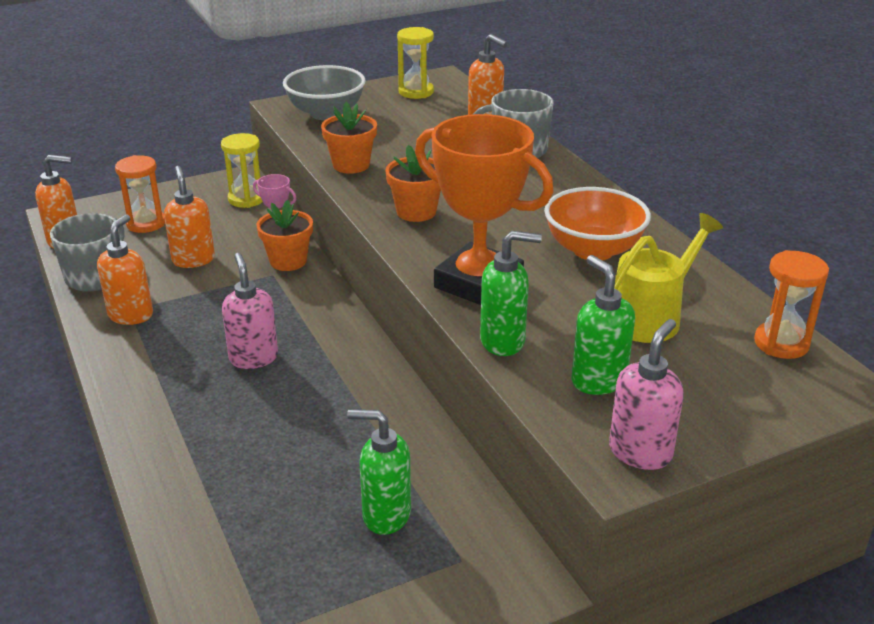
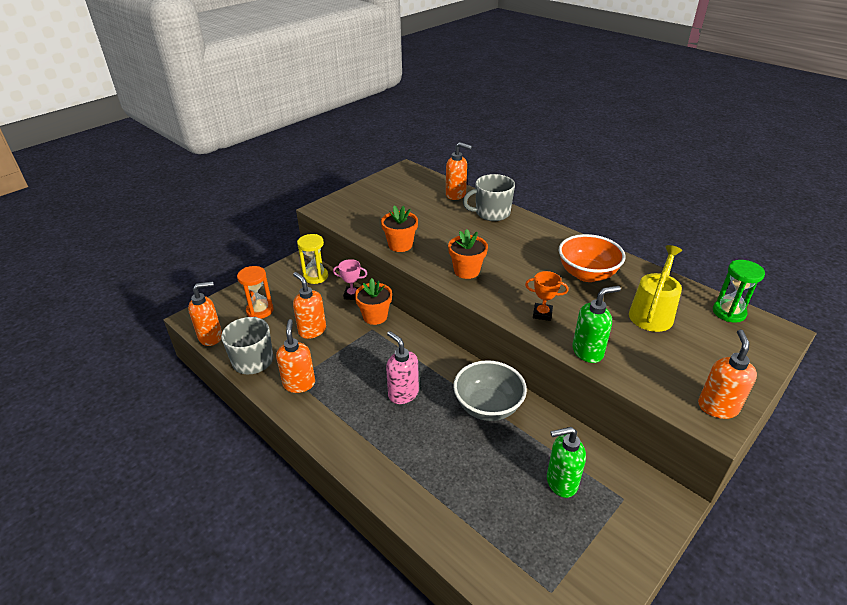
camera: 20 degrees left, 5 degrees up
(326, 113) = (354, 209): grey bowl -> grey bowl (488, 406)
(416, 92) = (399, 182): yellow hourglass -> none
(478, 283) = (542, 314): orange trophy -> orange trophy, size x0.43
(598, 380) = (658, 364): green soap dispenser -> none
(640, 452) = (717, 407): pink soap dispenser -> orange soap dispenser
(781, 343) = (729, 312): orange hourglass -> green hourglass

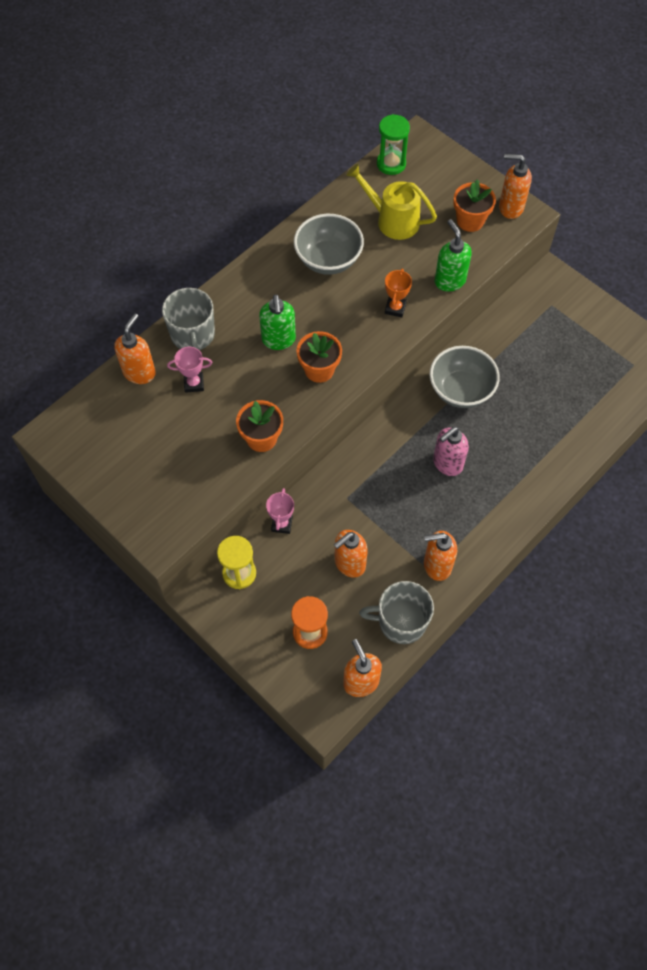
camera: 90 degrees left, 25 degrees up
(375, 316) = (324, 496): orange flower pot -> orange flower pot (470, 221)
(448, 215) = (194, 383): none -> pink trophy
(561, 482) = (540, 344): green soap dispenser -> green soap dispenser (278, 340)
(587, 274) = (328, 260): orange bowl -> grey bowl

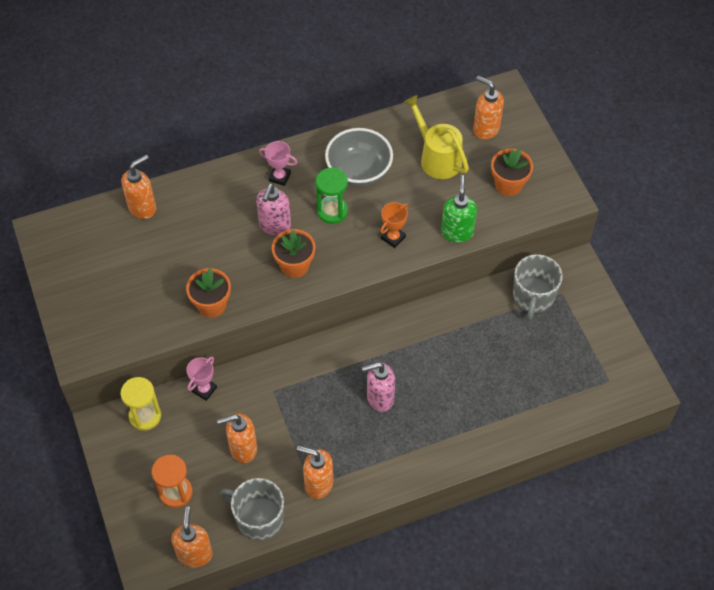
camera: 25 degrees right, 5 degrees down
(193, 335) = (204, 193): grey mug -> grey mug (533, 297)
(194, 383) = (182, 235): pink trophy -> pink trophy (279, 177)
(278, 340) = (274, 226): green soap dispenser -> pink soap dispenser
(391, 164) = (466, 106): green hourglass -> green hourglass (332, 211)
(460, 390) = (430, 337): grey bowl -> none
(510, 207) = (553, 186): orange soap dispenser -> orange soap dispenser (485, 129)

